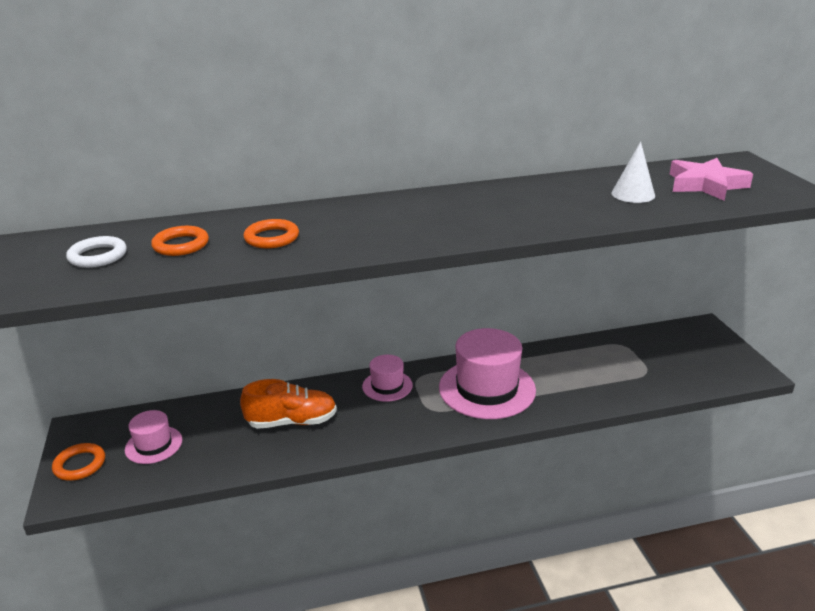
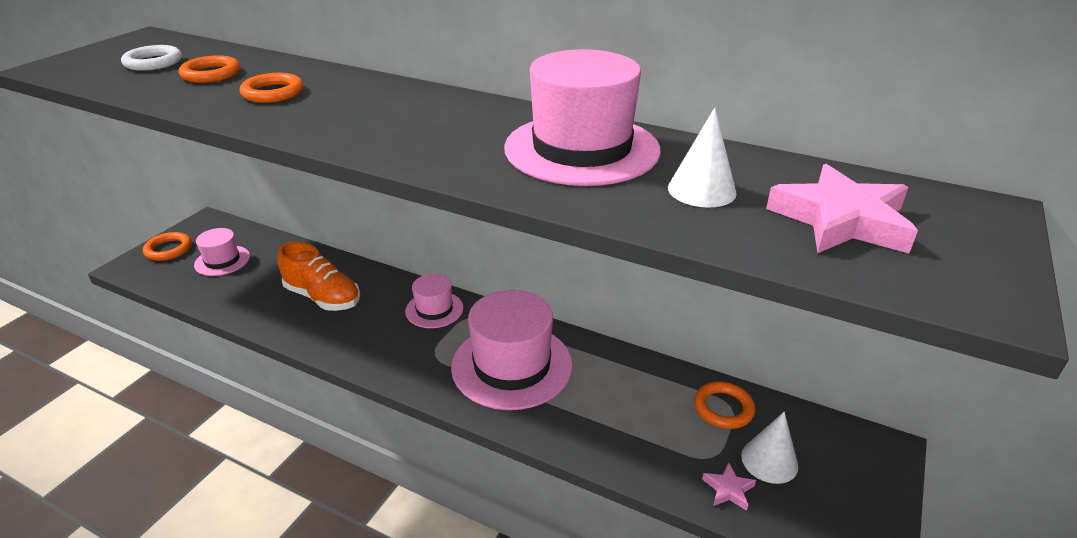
camera: 40 degrees right, 5 degrees up
(540, 197) = (581, 149): none -> pink hat
(620, 347) = (723, 408): none -> orange ring
(671, 358) = (769, 460): none -> white cone
(673, 381) = (728, 489): none -> pink star

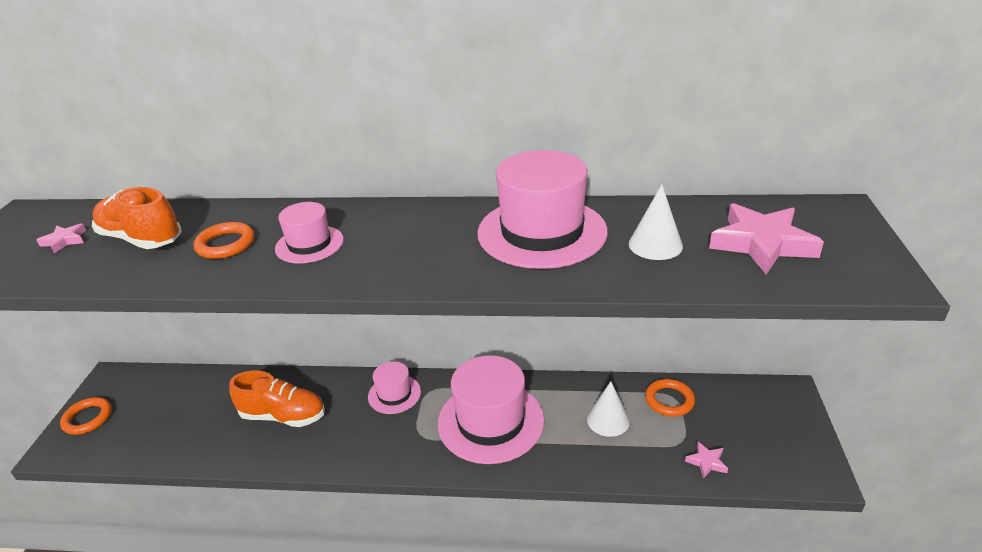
camera: 20 degrees left, 0 degrees up
(153, 62) = (65, 241): white ring -> pink star
(211, 74) = (141, 239): orange ring -> orange shoe
(222, 260) = (155, 412): pink hat -> pink hat (309, 244)
(769, 460) = (722, 429): white cone -> white cone (608, 420)

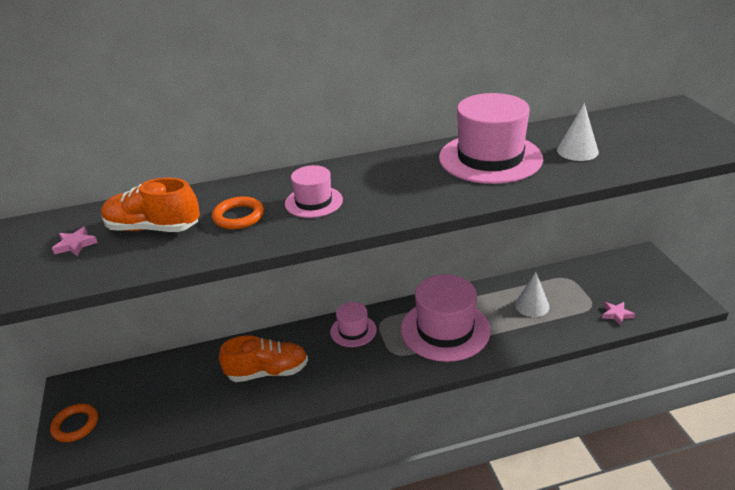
camera: 20 degrees left, 0 degrees up
(669, 400) = (566, 281): orange ring -> none
(761, 244) = (645, 137): pink star -> none

